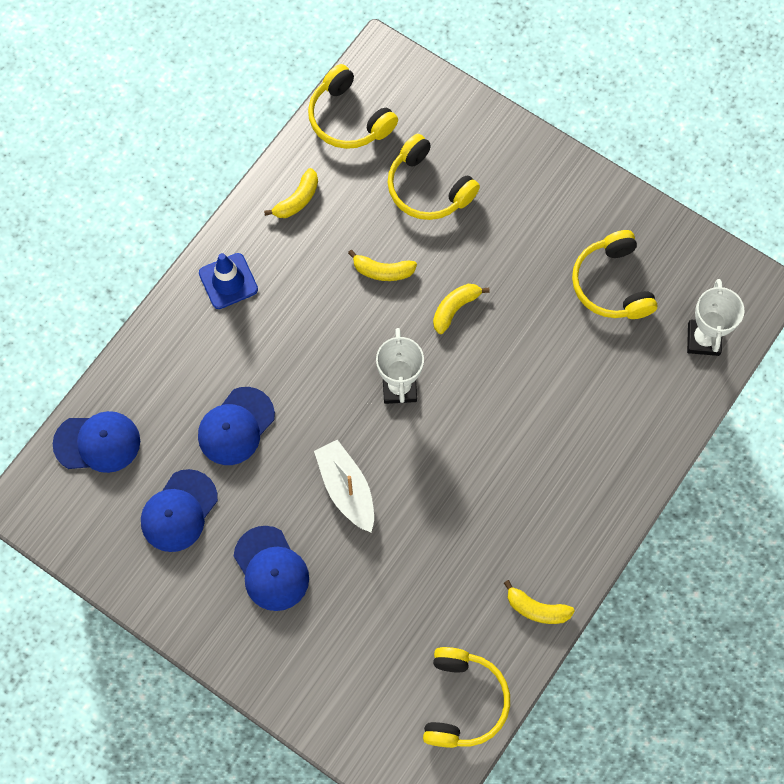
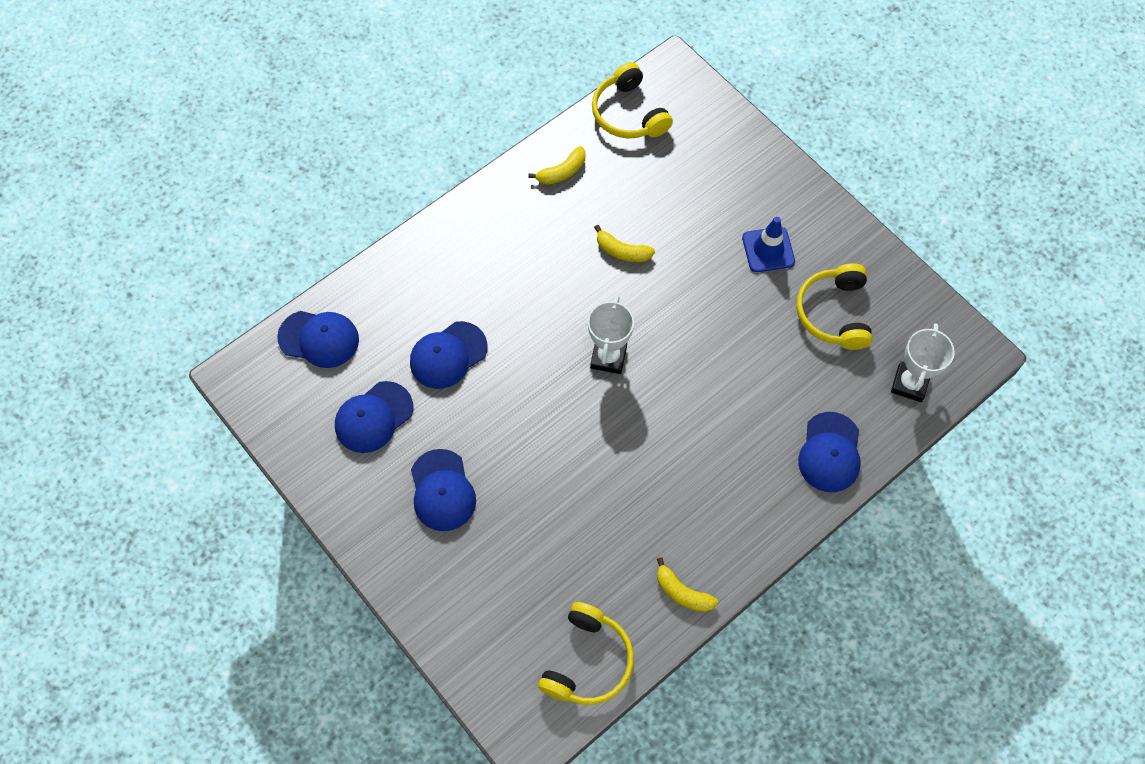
camera: 15 degrees right, 5 degrees down
(228, 281) = (479, 227): blue traffic cone -> blue traffic cone (768, 250)
(346, 489) = (533, 436): white boat -> none
(428, 188) = (684, 189): yellow headphones -> none
(455, 308) = (680, 300): yellow banana -> none
(643, 430) = (830, 452): none -> blue cap

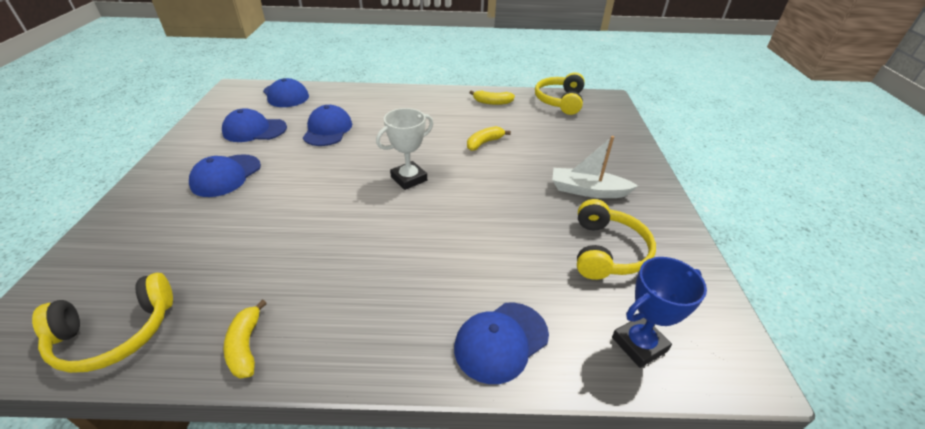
camera: 40 degrees right, 25 degrees down
(448, 355) = (328, 130): blue cap -> blue cap turned 90 degrees clockwise
(622, 251) = (484, 143): yellow banana -> yellow banana turned 75 degrees clockwise
(768, 250) = (588, 190): blue traffic cone -> white boat
(834, 313) = (607, 251): yellow headphones -> yellow headphones turned 150 degrees clockwise
(909, 384) = (639, 344): white trophy -> blue trophy

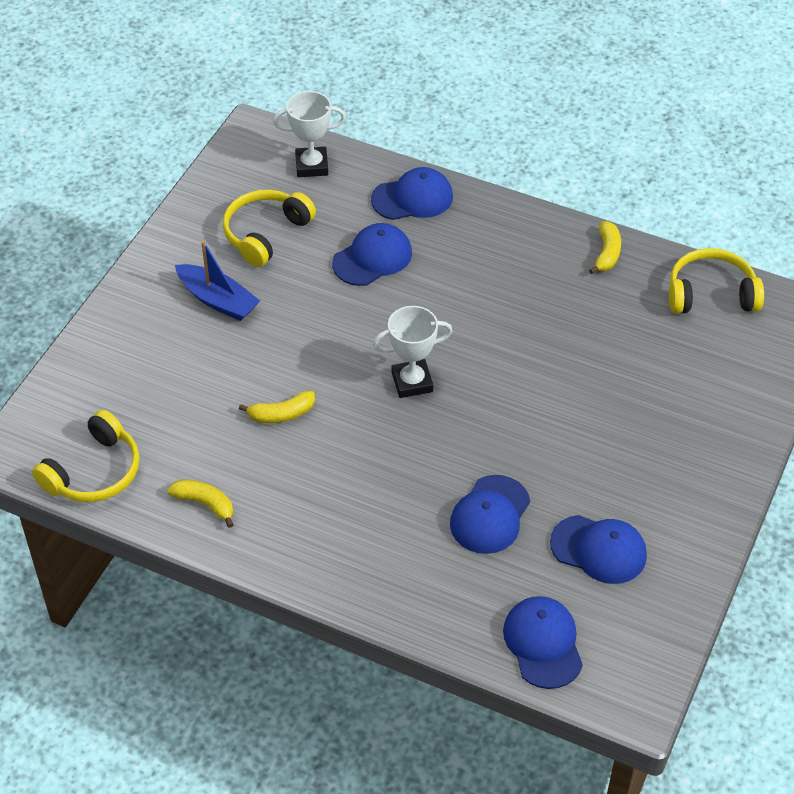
camera: 155 degrees left, 10 degrees up
(226, 176) = (635, 458): blue cap -> blue cap (372, 258)
(588, 190) = (218, 300): white boat -> blue boat
(639, 344) = (311, 166): blue trophy -> white trophy

